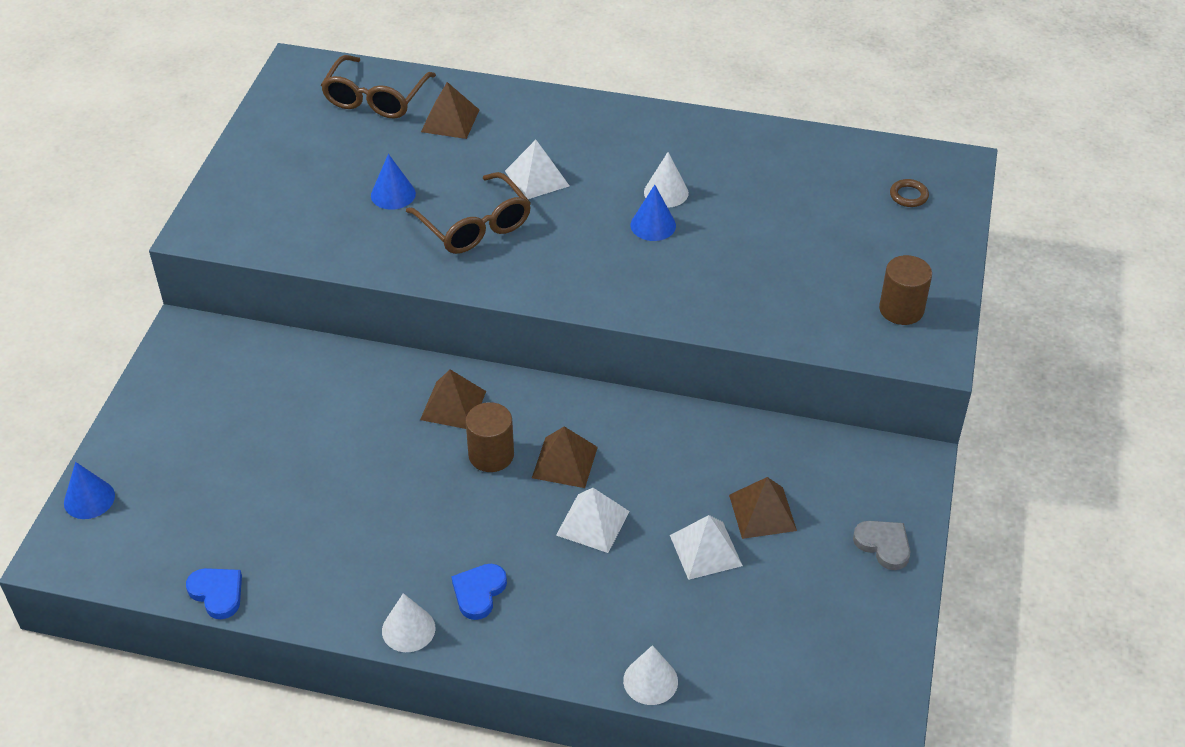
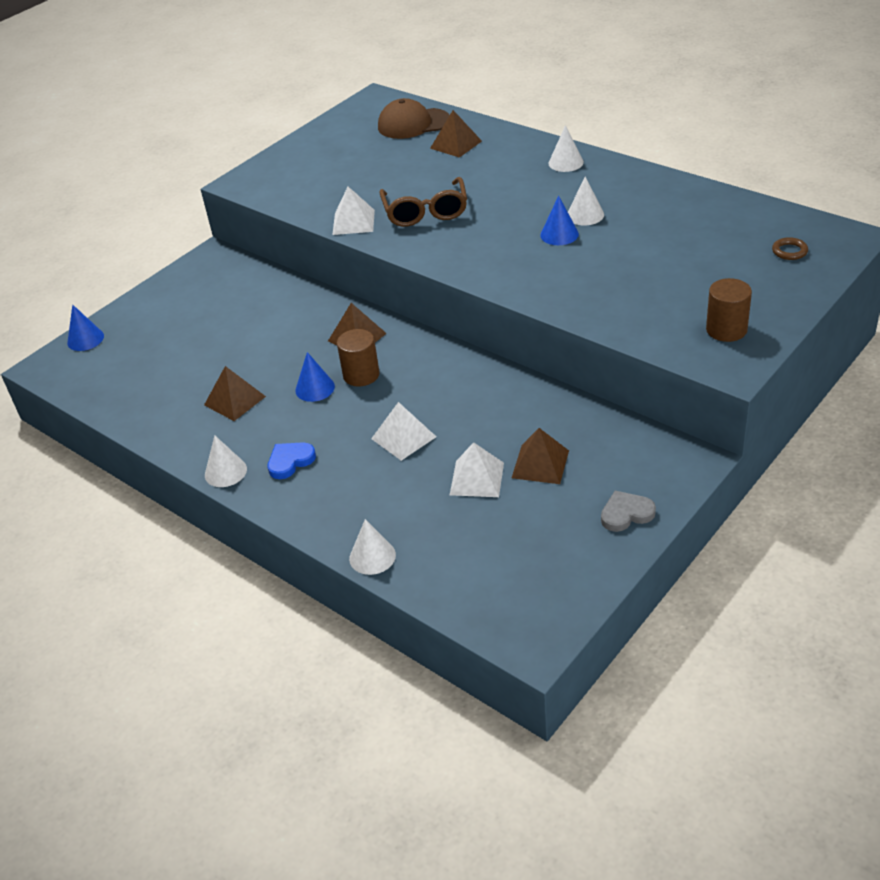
camera: 30 degrees right, 5 degrees down
(217, 593) = (120, 415): blue heart -> none
(375, 98) = (413, 124): brown glasses -> brown cap
(393, 194) = (382, 183): blue cone -> blue cone (315, 388)
(537, 178) = (492, 190): white pyramid -> white pyramid (353, 222)
(565, 462) = (411, 392): brown pyramid -> brown pyramid (235, 400)
(600, 123) = (566, 162): none -> white cone
(883, 545) = (626, 514): grey heart -> grey heart turned 90 degrees counterclockwise

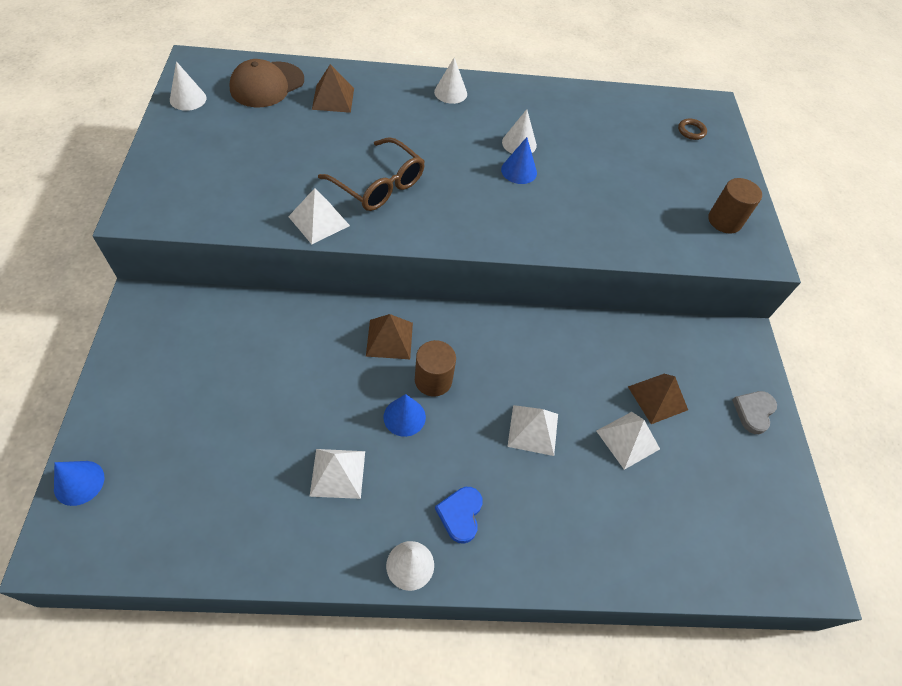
camera: 50 degrees left, 15 degrees up
(235, 400) = (338, 473): brown pyramid -> white pyramid
(372, 556) = (628, 574): white cone -> white cone (188, 99)

